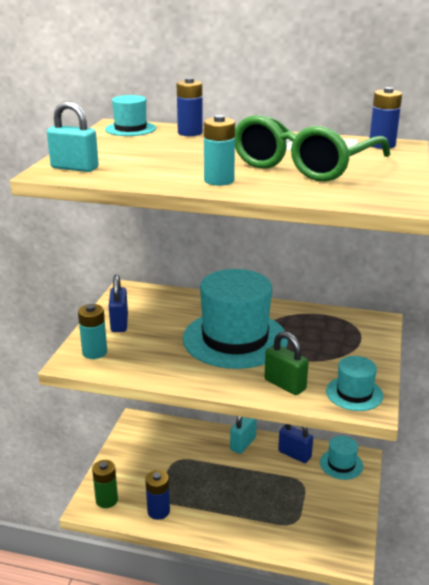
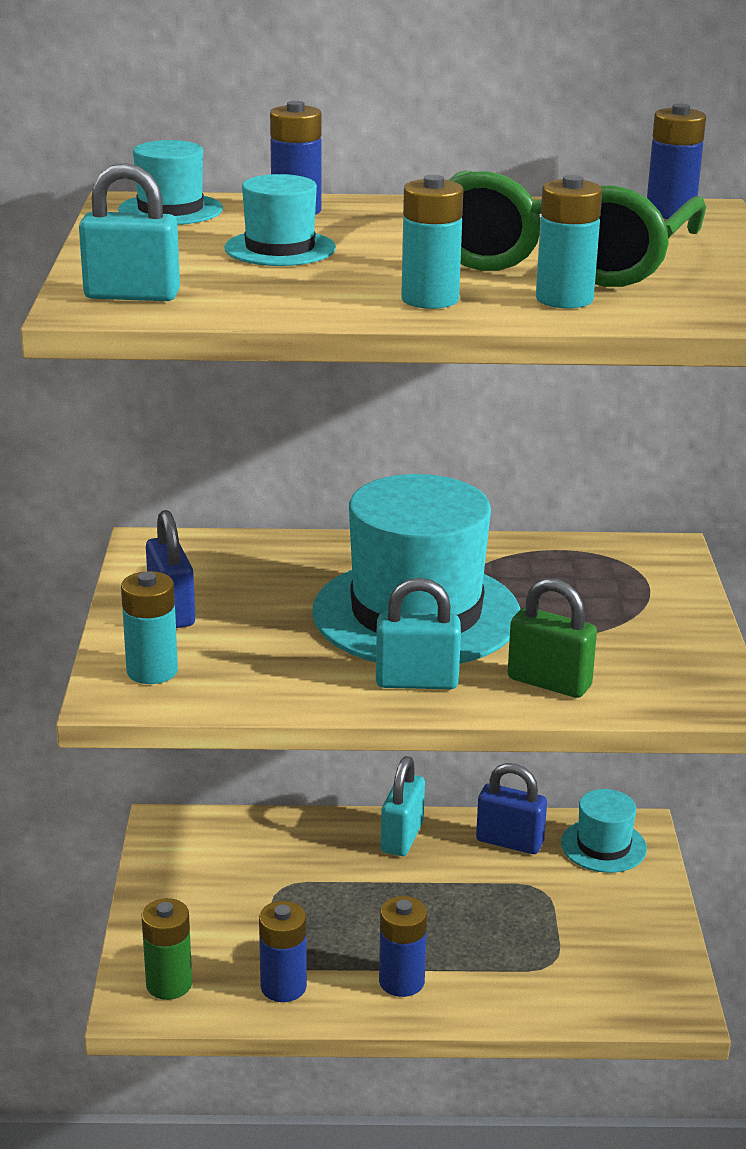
camera: 15 degrees left, 0 degrees up
(215, 519) = (401, 981): none -> blue battery
(218, 375) = (416, 682): none -> turquoise padlock
(290, 186) = (564, 299): none -> turquoise battery
(354, 393) = (679, 681): turquoise hat -> turquoise hat (280, 248)

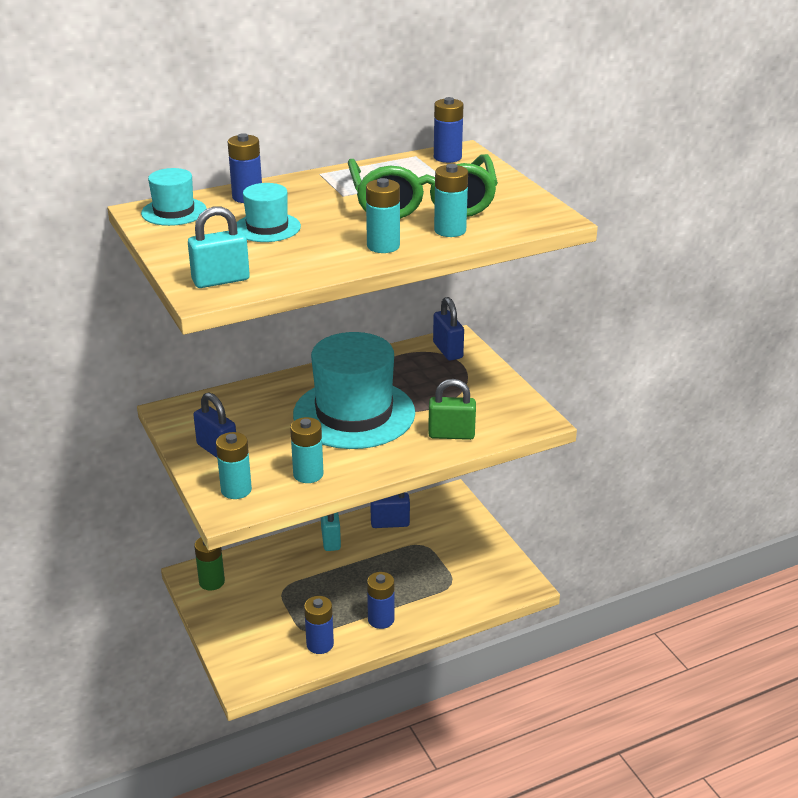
camera: 25 degrees left, 5 degrees up
(169, 984) = (255, 665): green battery -> green battery (212, 582)
(275, 679) = (308, 474): none -> turquoise battery
(416, 682) = (384, 454): turquoise padlock -> none
(603, 846) = (440, 510): turquoise hat -> none
(640, 562) = (448, 350): none -> blue padlock

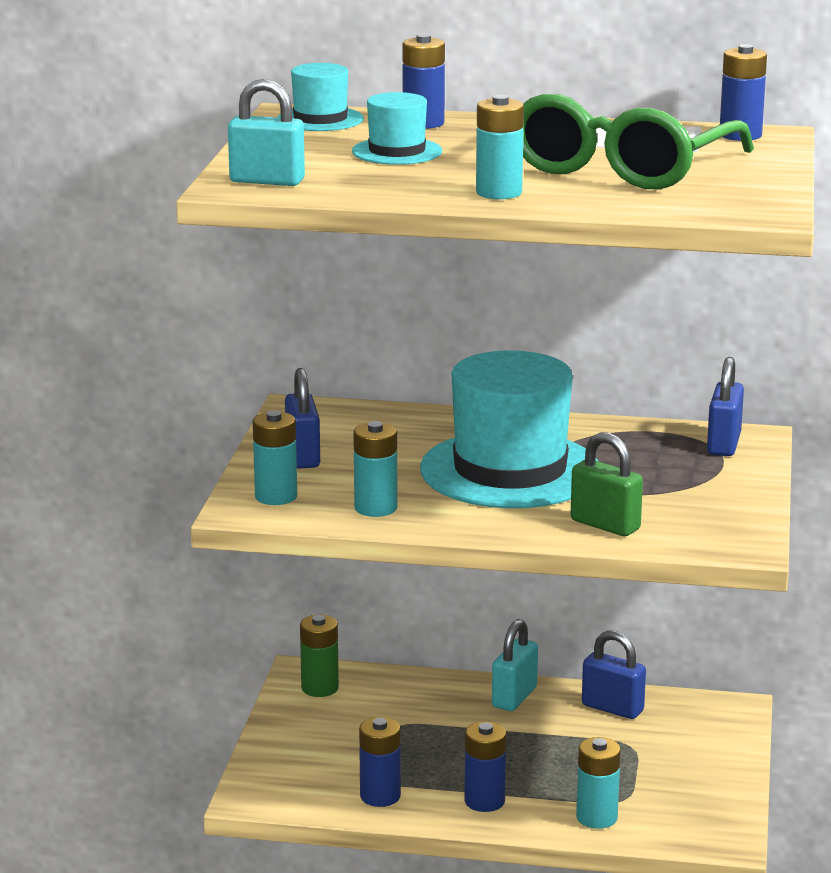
camera: 35 degrees right, 10 degrees down
(450, 230) = (607, 197): turquoise battery -> turquoise battery (596, 817)

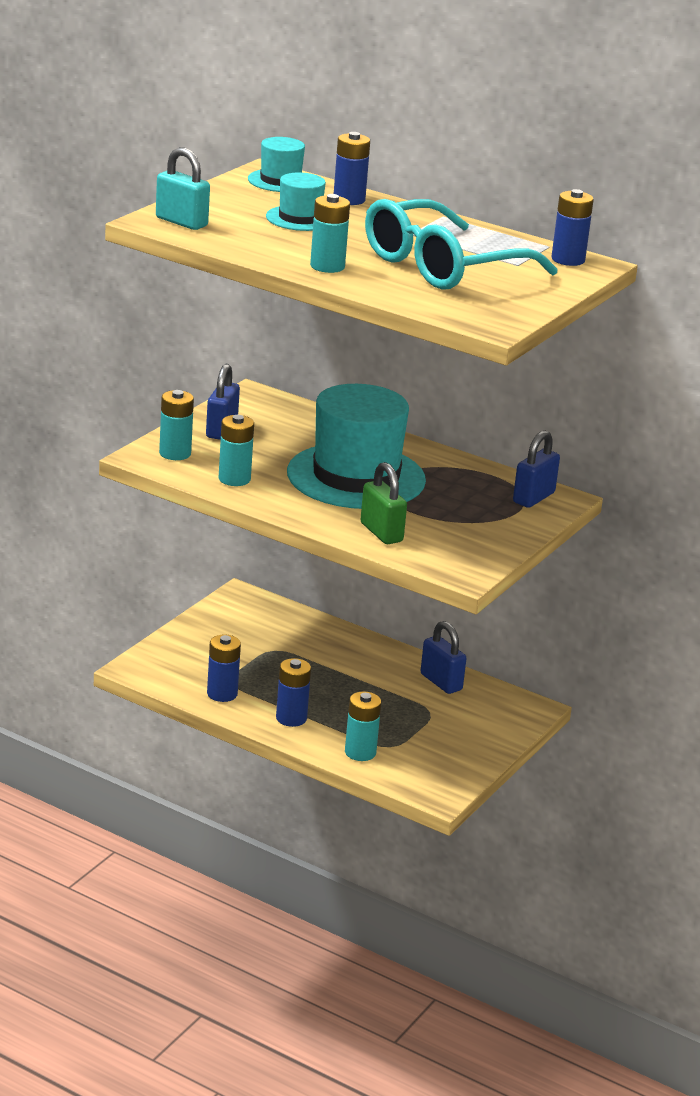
camera: 20 degrees right, 5 degrees up
(320, 688) = (243, 609): green battery -> none
(514, 697) = (376, 654): turquoise padlock -> none
(622, 167) = (442, 266): green glasses -> turquoise glasses

